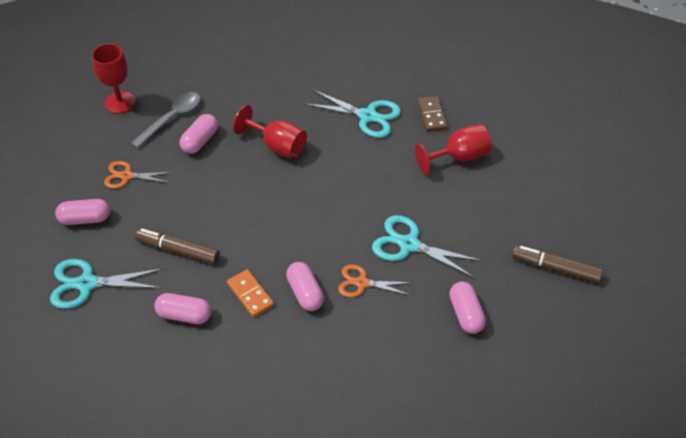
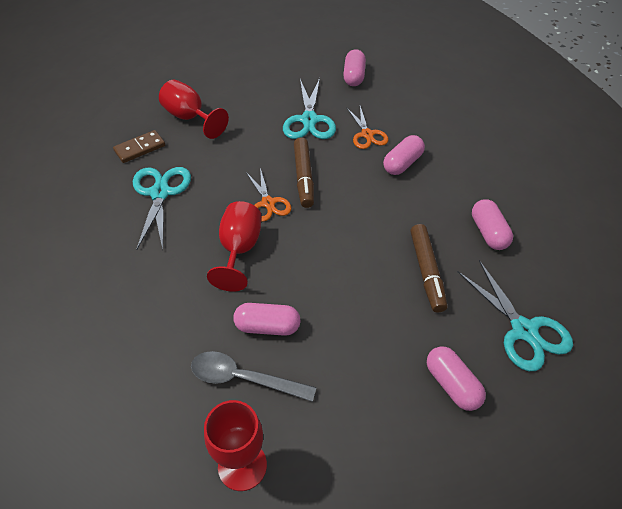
camera: 115 degrees left, 0 degrees up
(126, 176) = (364, 377): orange scissors -> orange scissors (268, 203)
(250, 294) = (432, 197): orange domino -> none
(465, 314) = (354, 76): pink capsule -> pink capsule turned 45 degrees counterclockwise
(555, 268) = (281, 47): brown marker -> brown marker (303, 177)

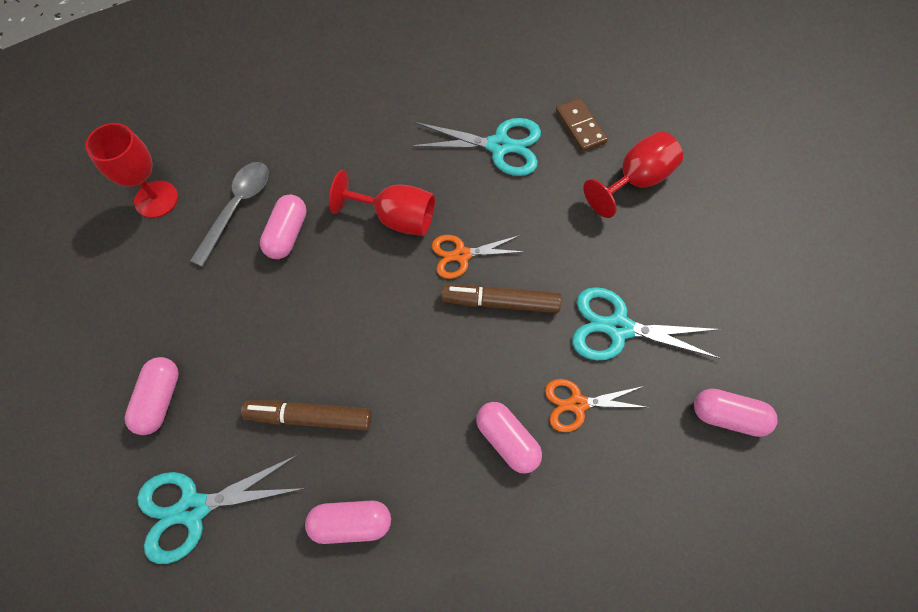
camera: 100 degrees right, 15 degrees up
(452, 384) = (159, 399): pink capsule -> pink capsule turned 60 degrees counterclockwise

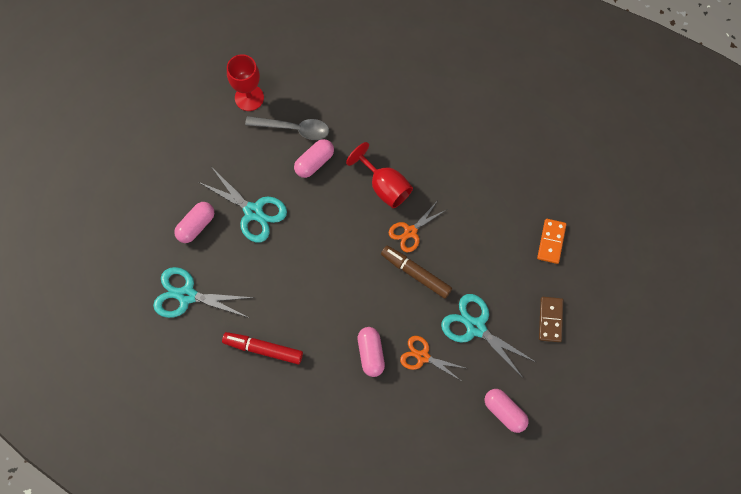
camera: 30 degrees right, 5 degrees up
(237, 208) = (293, 129): grey spoon -> grey spoon turned 45 degrees clockwise
(309, 417) = (271, 280): brown marker -> none
(351, 523) = (263, 349): pink capsule -> red marker
(462, 255) = (410, 232): orange scissors -> orange scissors turned 60 degrees counterclockwise
(499, 146) = (478, 171): turquoise scissors -> turquoise scissors (253, 212)
(580, 127) = (540, 185): brown domino -> brown domino (550, 320)
(635, 180) = (551, 242): red goblet -> orange domino

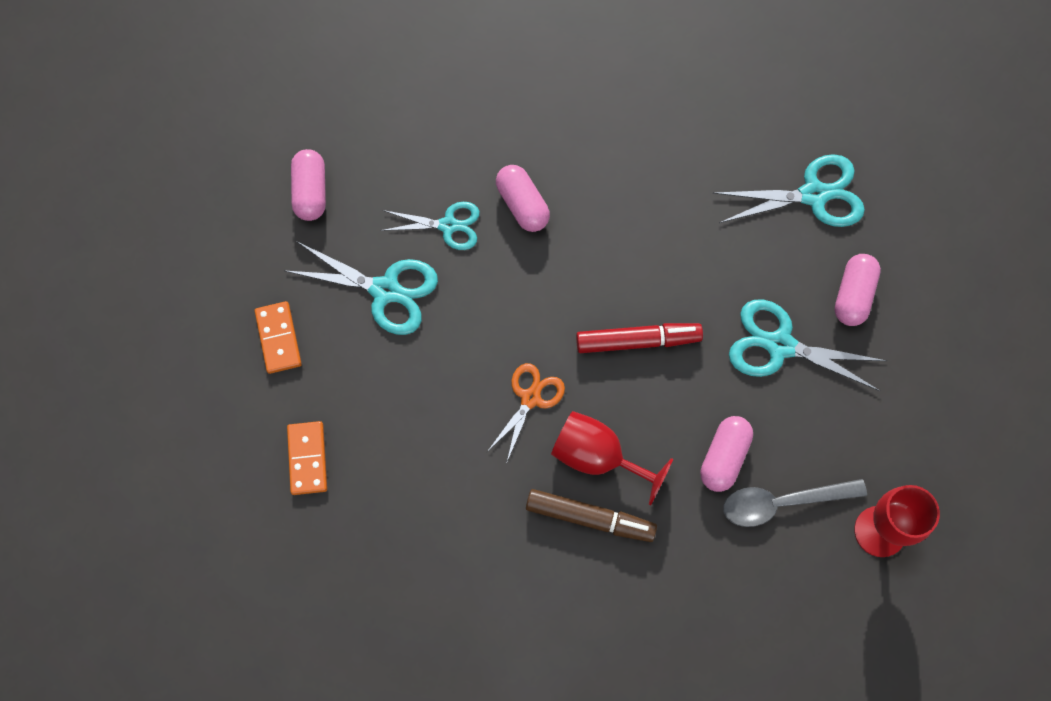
camera: 160 degrees right, 0 degrees up
(263, 349) = (673, 161): red marker -> red marker (638, 341)
(416, 273) = (499, 338): brown marker -> brown marker (590, 518)
(423, 357) = (448, 225): orange scissors -> turquoise scissors
(504, 412) = (311, 192): pink capsule -> pink capsule turned 60 degrees clockwise
(550, 320) = (279, 338): brown domino -> orange domino

